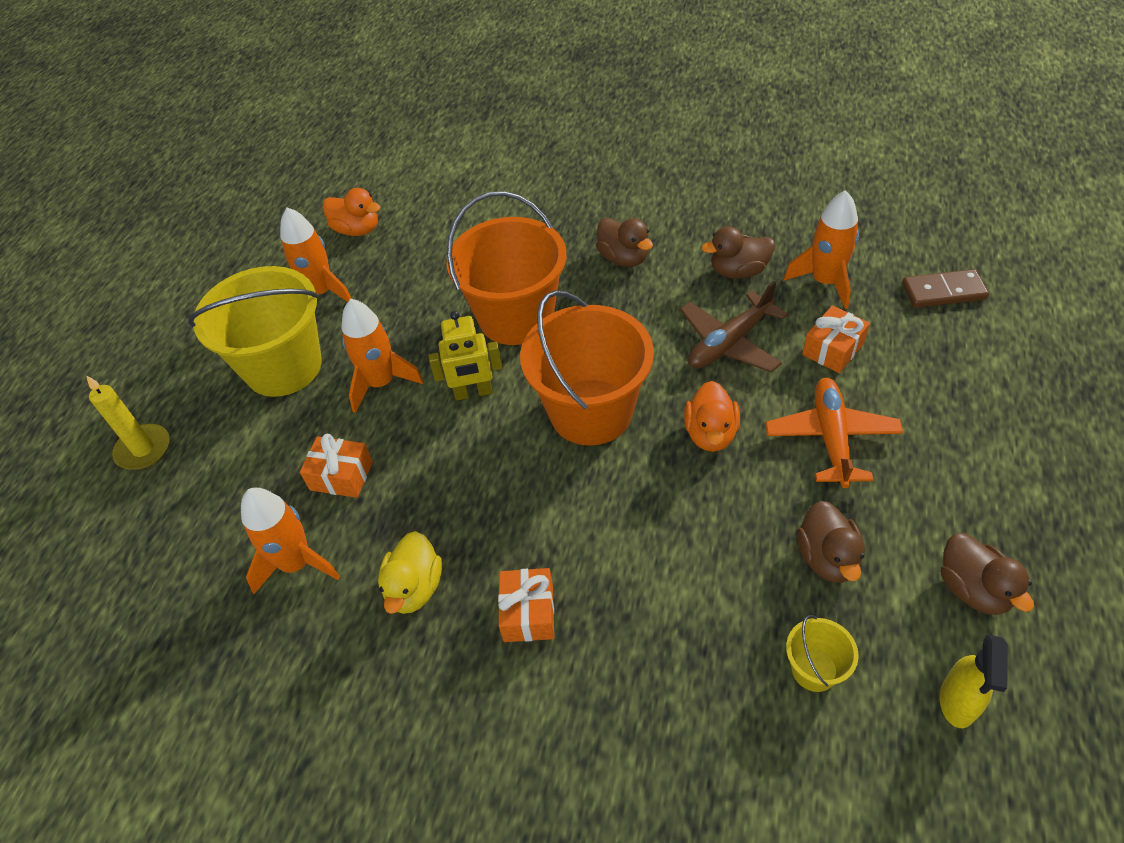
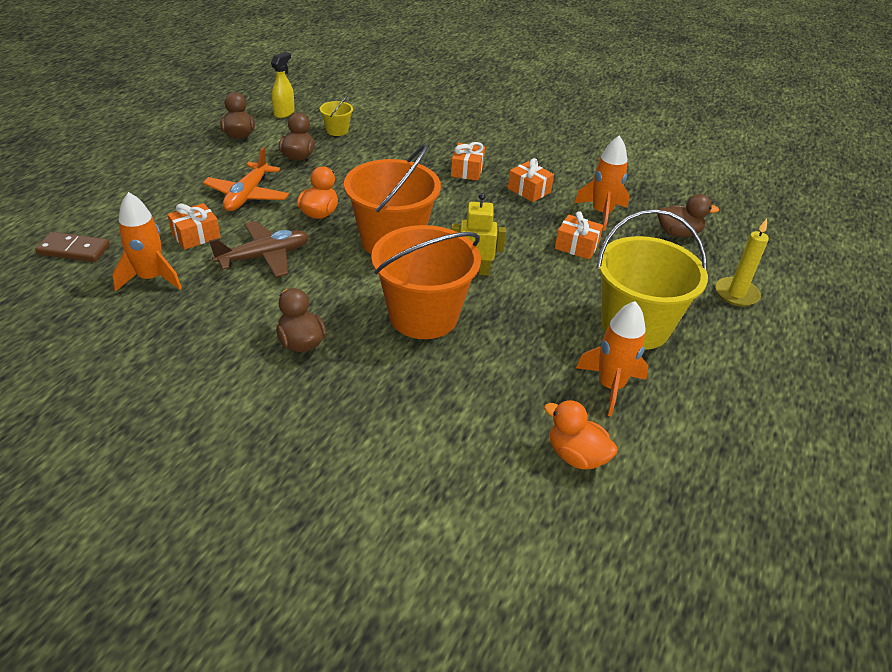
camera: 175 degrees left, 10 degrees down
(381, 383) = (547, 294): orange rocket -> none
(414, 588) = (529, 190): yellow duck -> orange gift
(738, 271) = (211, 304): brown duck -> brown duck (678, 233)

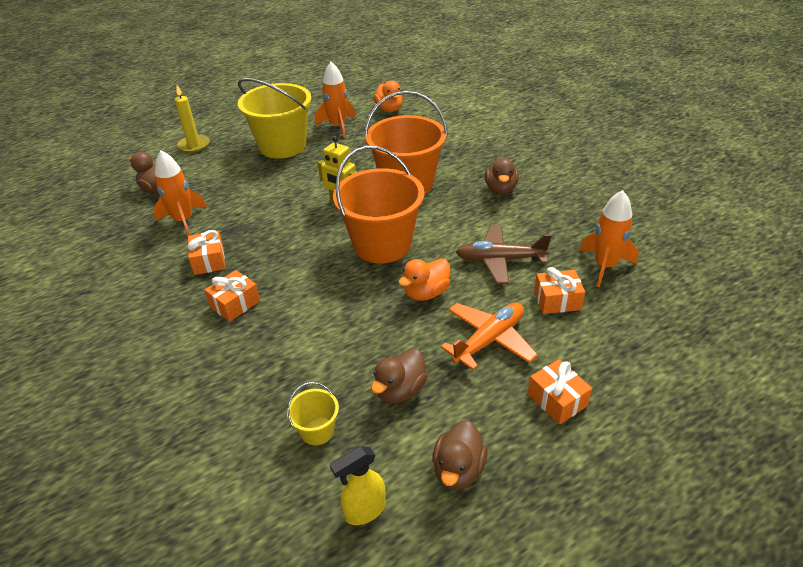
camera: 145 degrees left, 0 degrees up
(74, 250) = (681, 318): brown domino -> none
(576, 246) = (244, 200): orange gift -> orange gift (557, 400)

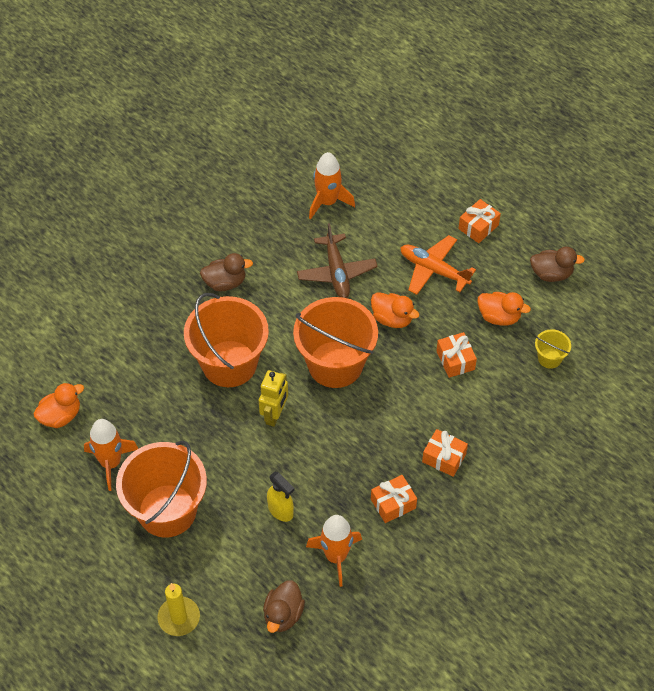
camera: 105 degrees left, 15 degrees up
(283, 146) = (167, 510): yellow bucket -> orange bucket
(364, 510) = (596, 317): yellow spray bottle -> yellow spray bottle (281, 511)
(400, 390) = (499, 317): brown duck -> orange duck
(557, 300) = (378, 231): orange gift -> orange gift (455, 360)

